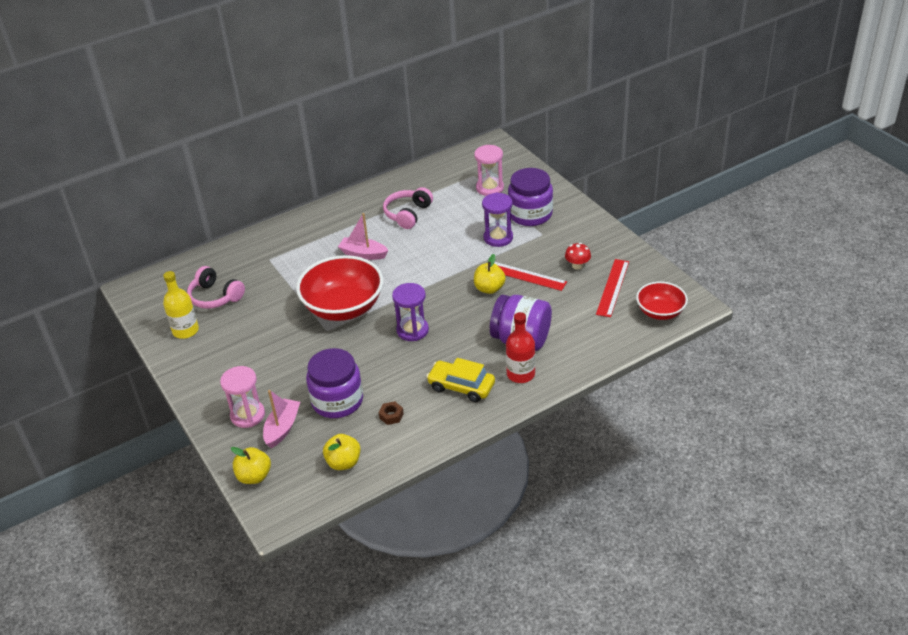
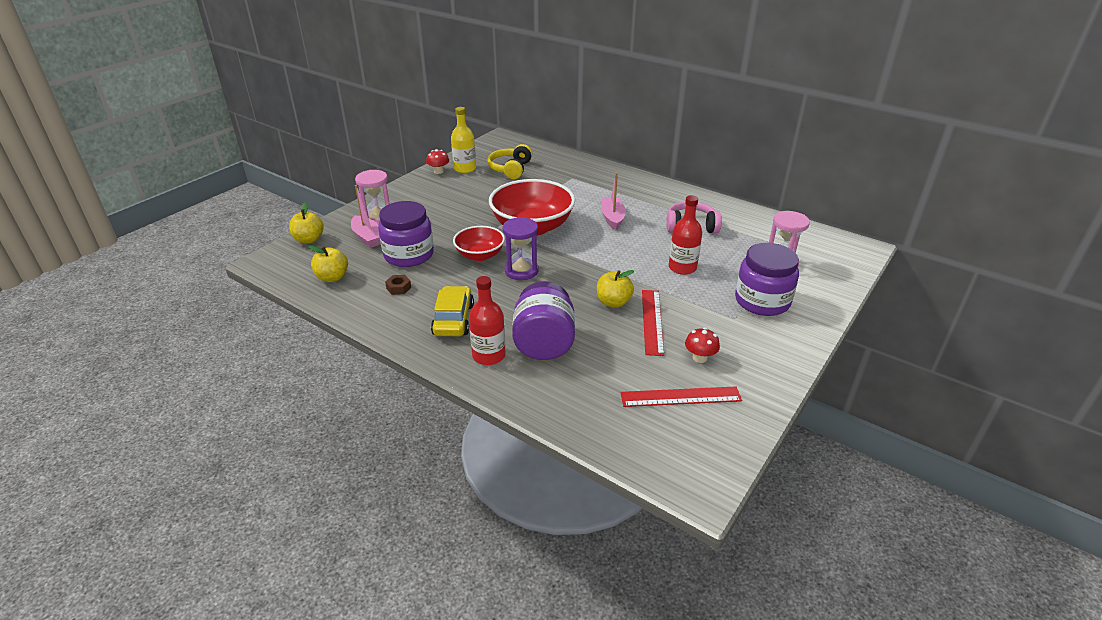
camera: 65 degrees right, 5 degrees down
(175, 352) = (438, 171): none -> red mushroom
(215, 297) = (511, 169): pink headphones -> yellow headphones
(282, 428) = (367, 237): pink boat -> pink boat turned 60 degrees clockwise
(464, 238) = (682, 267): none -> red bottle
(498, 238) = (701, 288): purple hourglass -> none
(660, 312) = (662, 453): red bowl -> red bowl (480, 255)

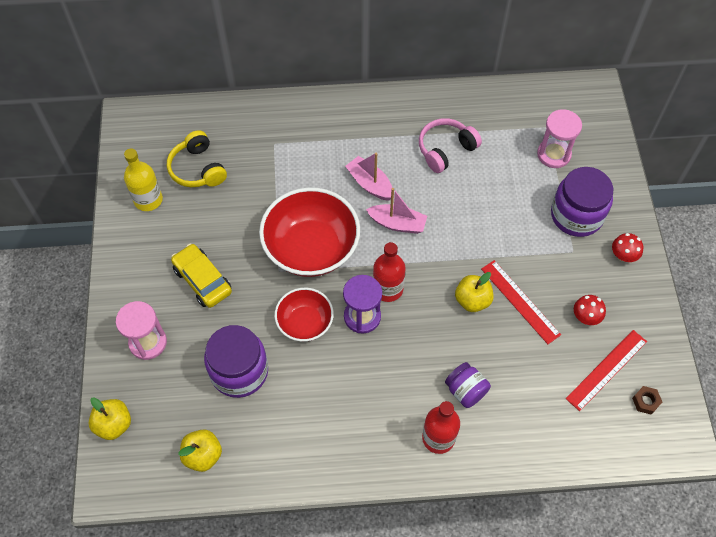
camera: 40 degrees left, 25 degrees up
(367, 237) = (170, 377): pink boat -> pink boat (397, 224)
(398, 288) = (280, 420): brown nut -> brown nut (645, 401)
(438, 171) = (125, 223): red mushroom -> red mushroom (623, 255)
(453, 319) = (369, 421): yellow car -> yellow car (202, 280)
(544, 343) = (465, 391): purple jar -> purple jar, size x0.58
(682, 267) = (486, 215): red bottle -> red bottle (388, 289)

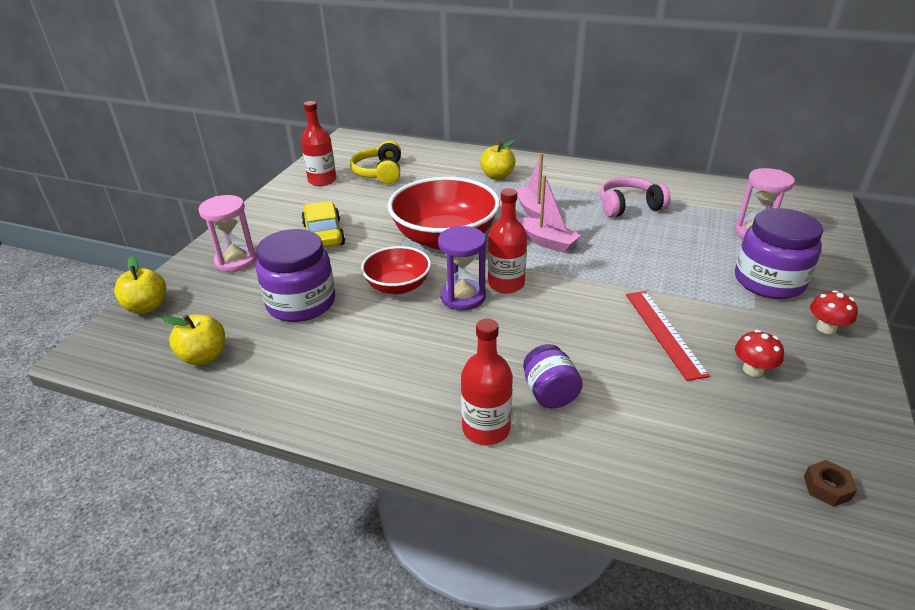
camera: 25 degrees right, 25 degrees down
(148, 200) = (322, 180): yellow bottle -> red bottle
(472, 300) = (602, 317): yellow apple -> yellow apple (497, 176)
(606, 369) = (769, 431): red ruler -> none

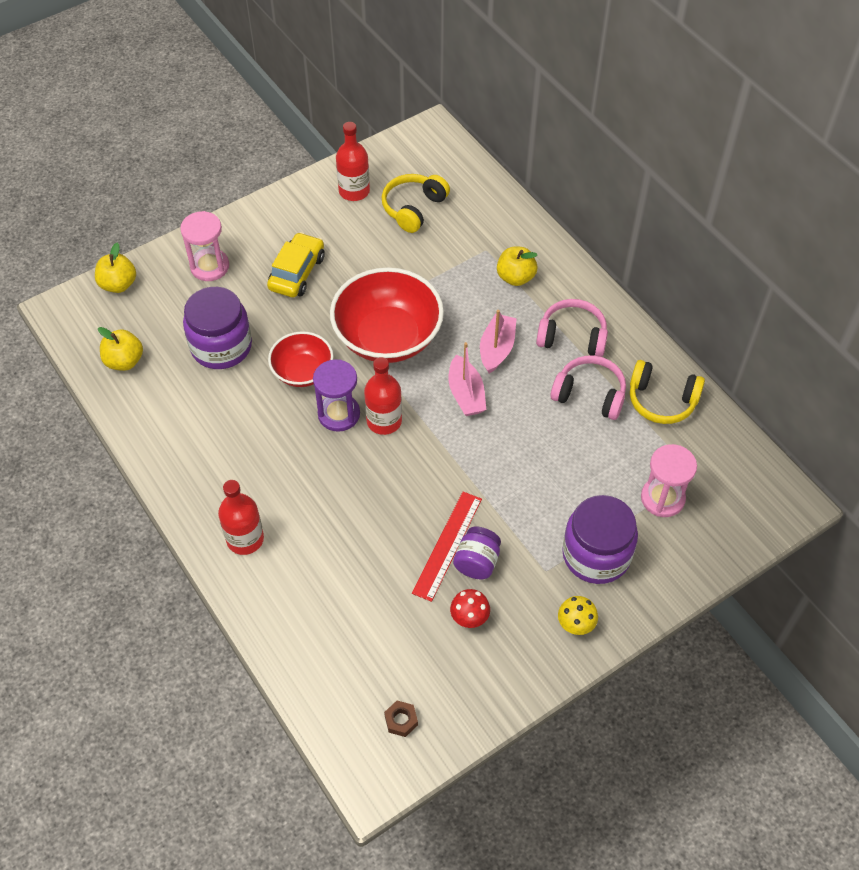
camera: 35 degrees right, 20 degrees up
(549, 393) = (311, 540): purple jar -> purple jar (477, 562)
(575, 187) = (572, 337): none -> pink headphones
(675, 191) = (661, 400): none -> yellow headphones
(826, 328) = (576, 624): red mushroom -> yellow mushroom

